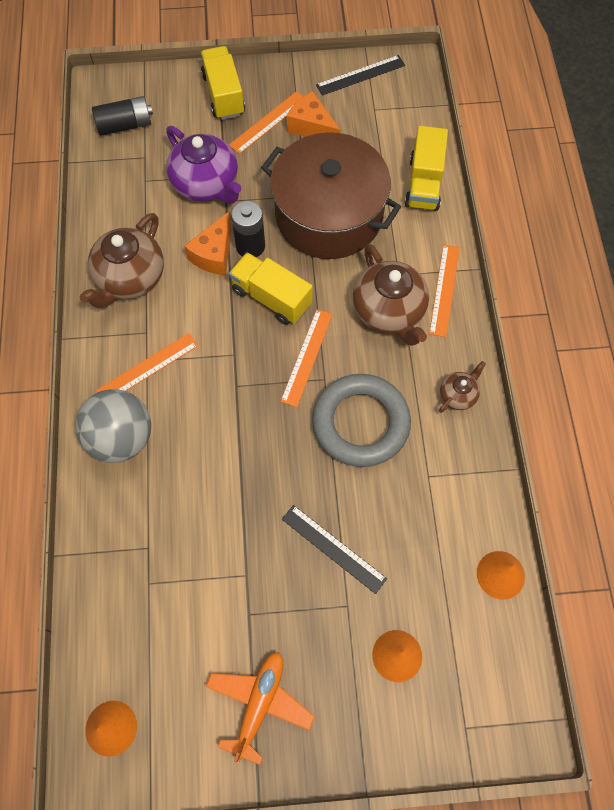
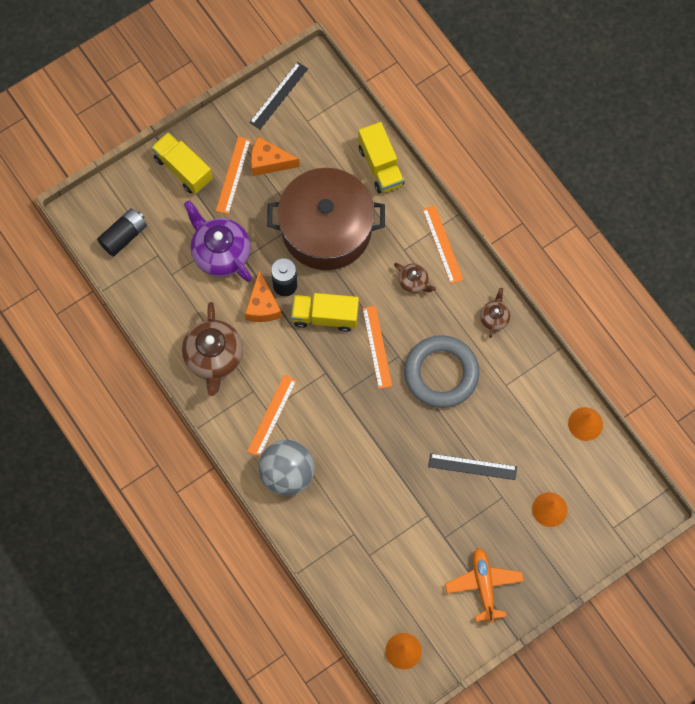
camera: 30 degrees left, 5 degrees up
(206, 184) = (220, 253): purple teapot -> purple teapot turned 150 degrees counterclockwise
(389, 312) = (414, 282): brown teapot -> brown teapot, size x0.50

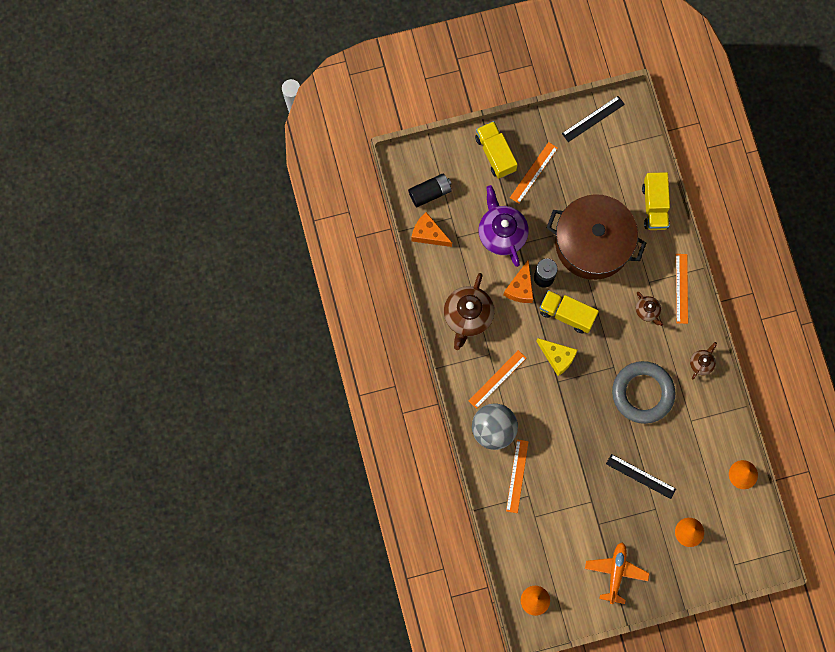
camera: 20 degrees right, 5 degrees up
(269, 162) = (566, 171): orange cheese -> orange cheese (428, 234)
(331, 367) = (557, 357): none -> yellow cheese
(377, 347) = (599, 353): orange ruler -> orange ruler (517, 476)

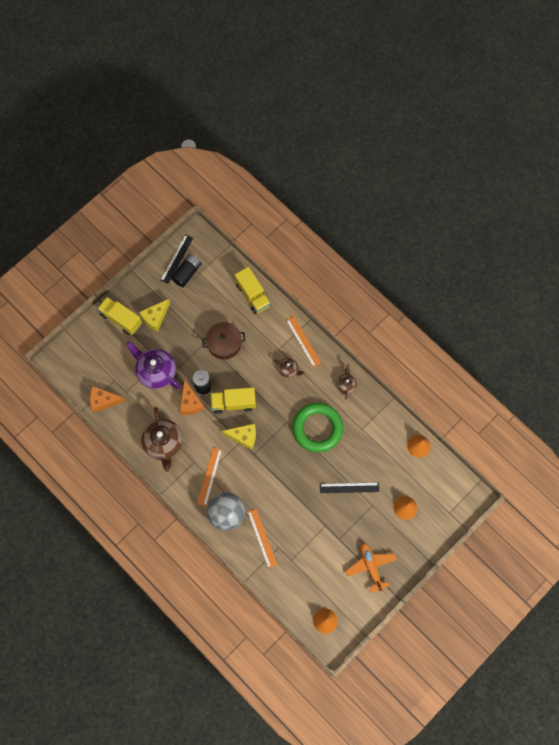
camera: 30 degrees left, 5 degrees down
(430, 193) = (89, 371): black battery -> black battery (187, 273)
(533, 172) = (155, 317): orange ruler -> yellow cheese
(592, 243) = (224, 344): brown pot -> brown pot, size x0.55
(642, 393) = (317, 428): grey ring -> green ring

